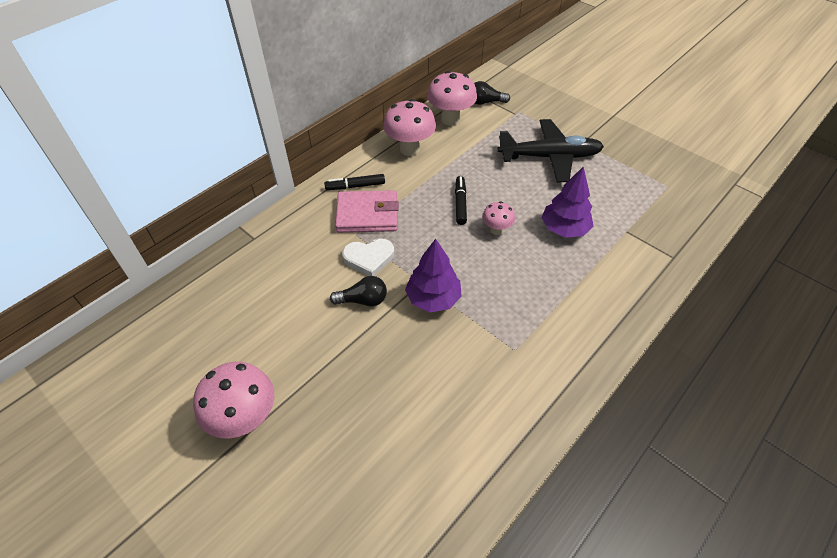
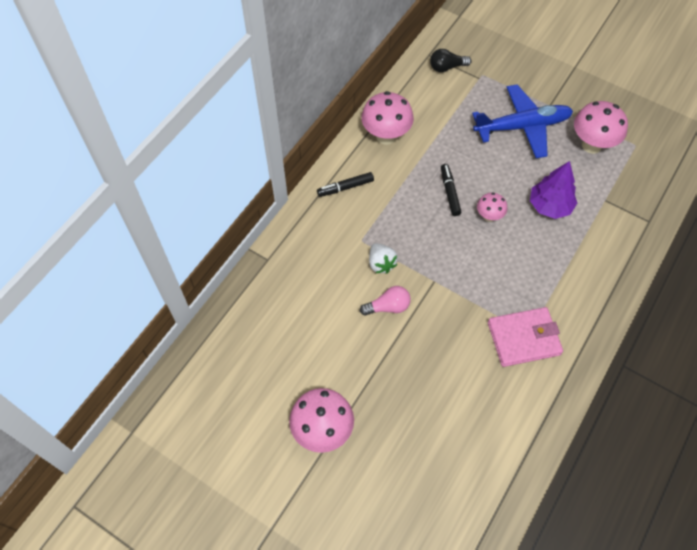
camera: 10 degrees left, 10 degrees up
(363, 300) = (388, 307): black light bulb -> pink light bulb
(367, 215) = (366, 218): pink wallet -> pink wallet (523, 338)
(369, 258) = (381, 264): white heart -> white strawberry
(433, 298) = (449, 295): purple tree -> none
(450, 119) = (417, 94): pink mushroom -> pink mushroom (591, 145)
(549, 157) = (522, 127): black plane -> blue plane

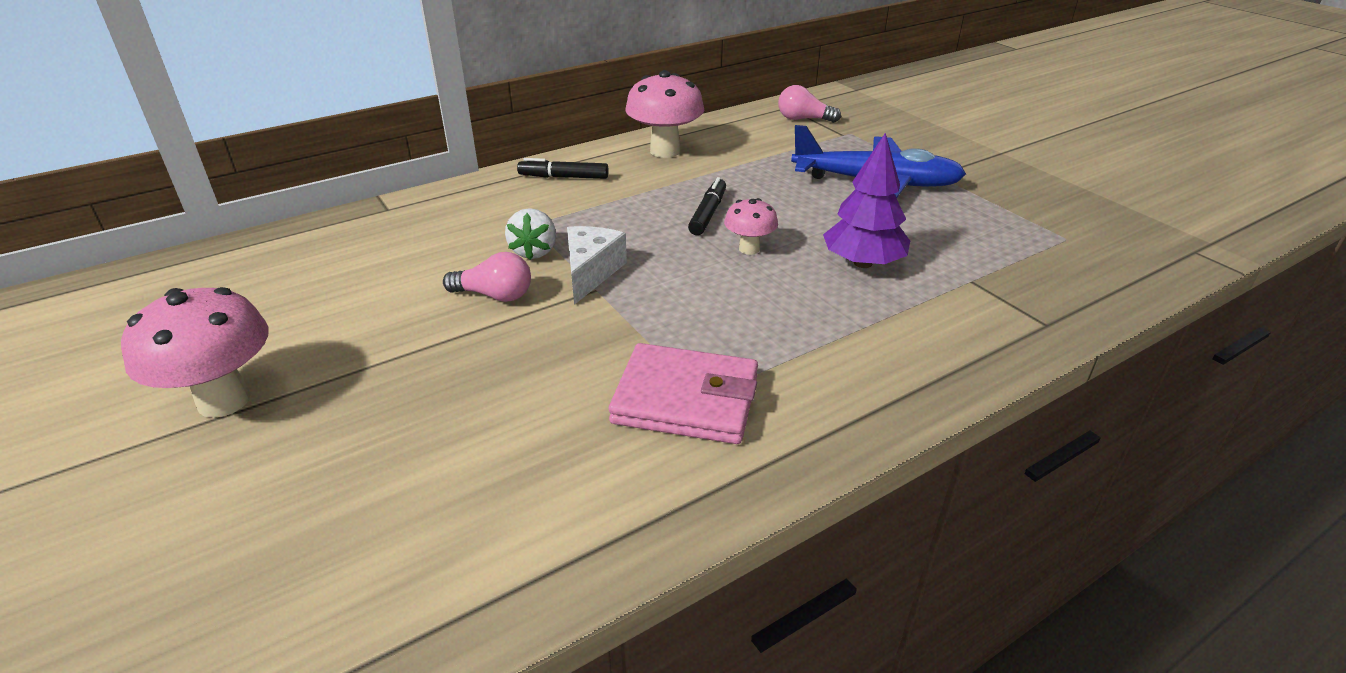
camera: 25 degrees right, 25 degrees down
(422, 269) = (591, 272): none -> white cheese
(447, 67) = (803, 119): black light bulb -> pink light bulb
(591, 145) = (983, 222): pink mushroom -> none

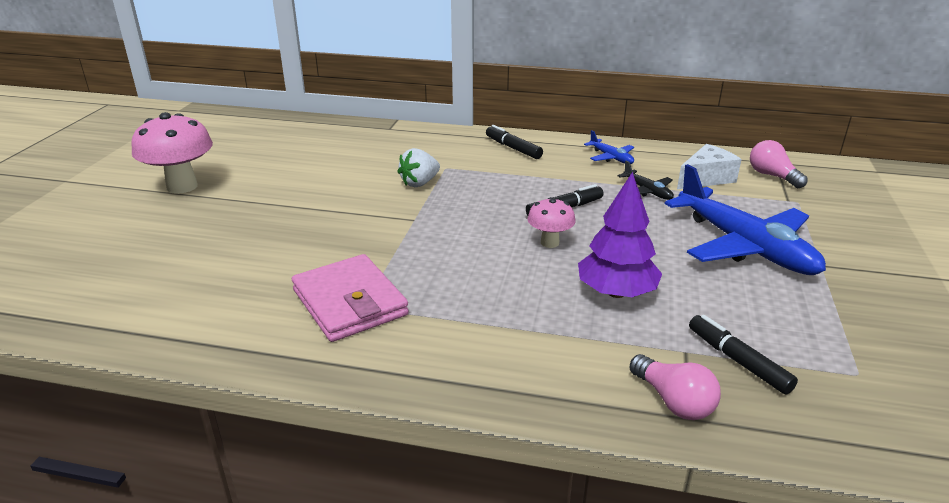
camera: 45 degrees right, 5 degrees down
(494, 295) = (359, 196): pink light bulb -> pink light bulb (673, 401)
(591, 272) = (428, 209): white cheese -> white cheese (706, 178)
(665, 151) = (611, 157): pink mushroom -> blue plane
(742, 169) = (647, 191): none -> black plane
(1006, 268) = (738, 360): none -> black marker

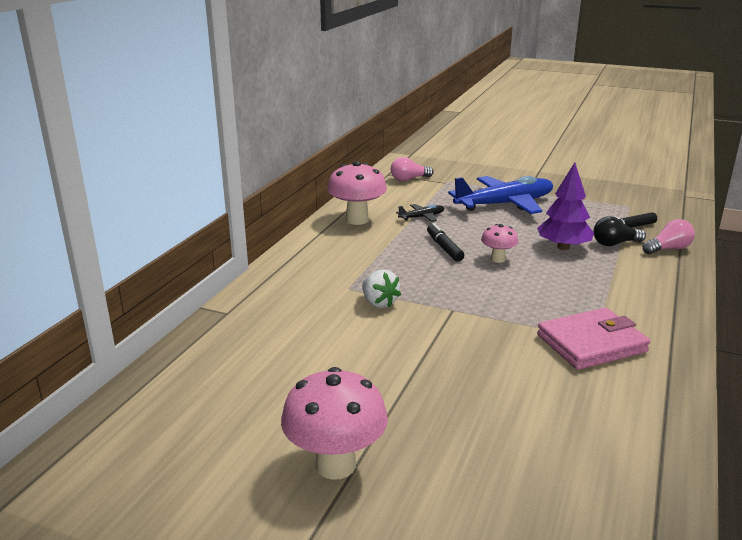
camera: 80 degrees left, 5 degrees down
(513, 148) = (318, 254): black marker -> none
(611, 157) = (357, 220): blue plane -> pink mushroom
(659, 342) = (615, 244): none -> black light bulb
(706, 178) = (406, 197): white cheese -> none

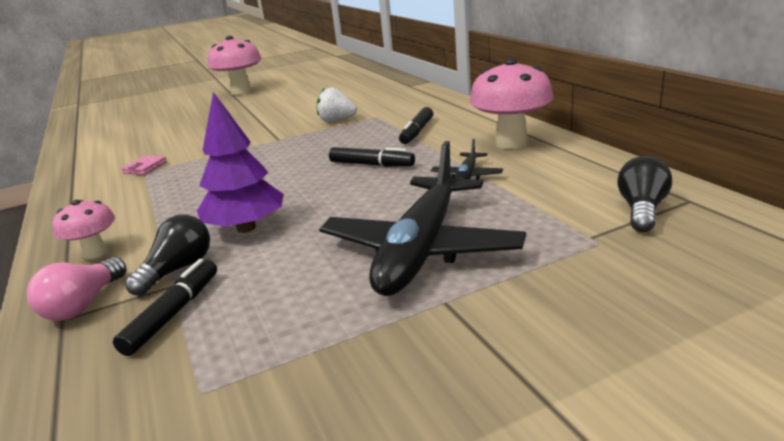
camera: 135 degrees right, 0 degrees up
(368, 255) = (417, 132): none -> black marker
(409, 179) = (642, 210): pink light bulb -> black light bulb
(497, 259) = (301, 181): pink mushroom -> pink mushroom (95, 253)
(504, 204) = (421, 248): blue plane -> black plane
(591, 343) = (145, 167): pink wallet -> pink wallet, size x0.44

